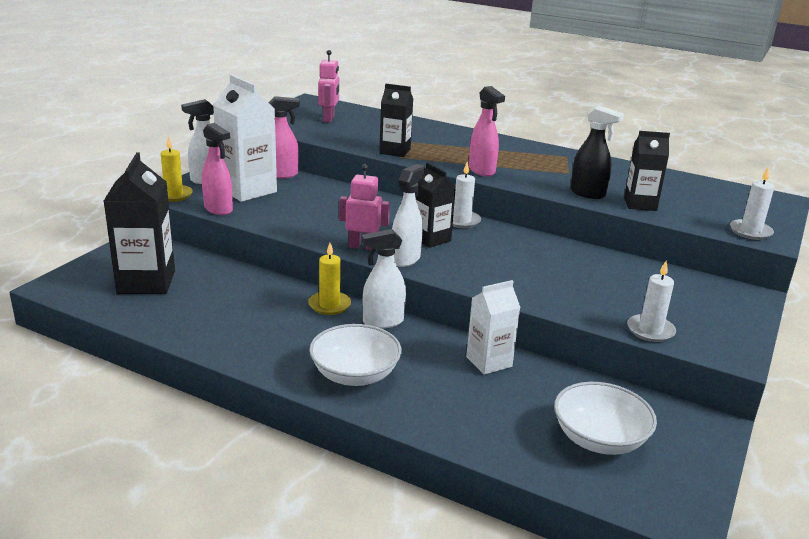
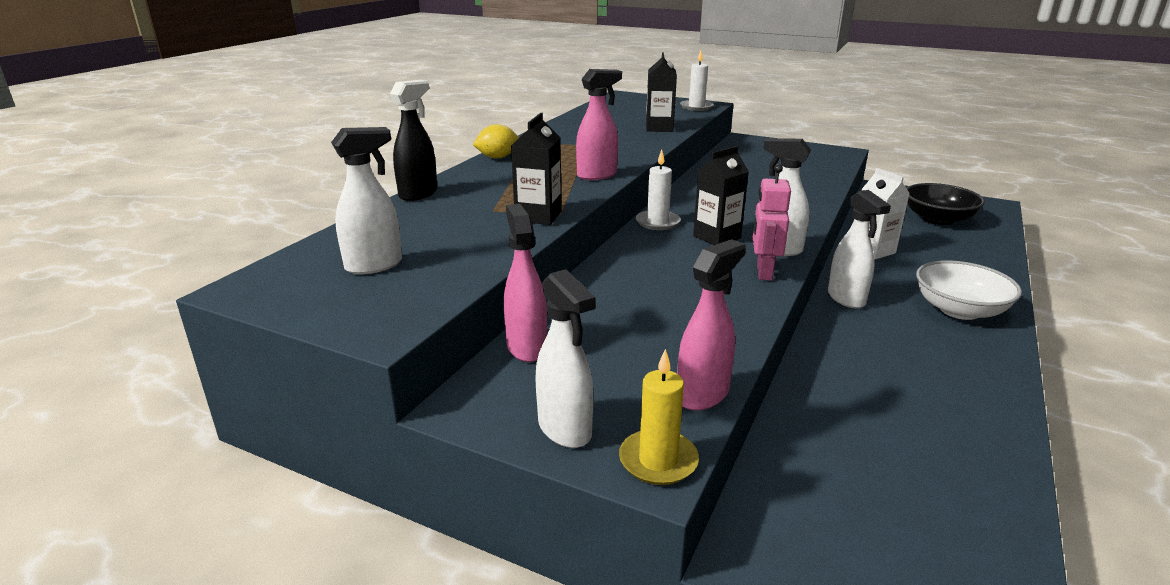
camera: 90 degrees left, 0 degrees up
(146, 282) = (893, 506): black carton -> none
(247, 190) = (607, 374): white carton -> none
(329, 119) = (374, 265): pink robot -> white spray bottle
(329, 305) = (835, 331): yellow candle -> none
(521, 144) = (497, 157): none -> yellow lemon
(588, 194) = (643, 141): black spray bottle -> black spray bottle (419, 194)
(599, 439) = (938, 219): white bowl -> black bowl
(650, 330) = (830, 168): white candle -> none

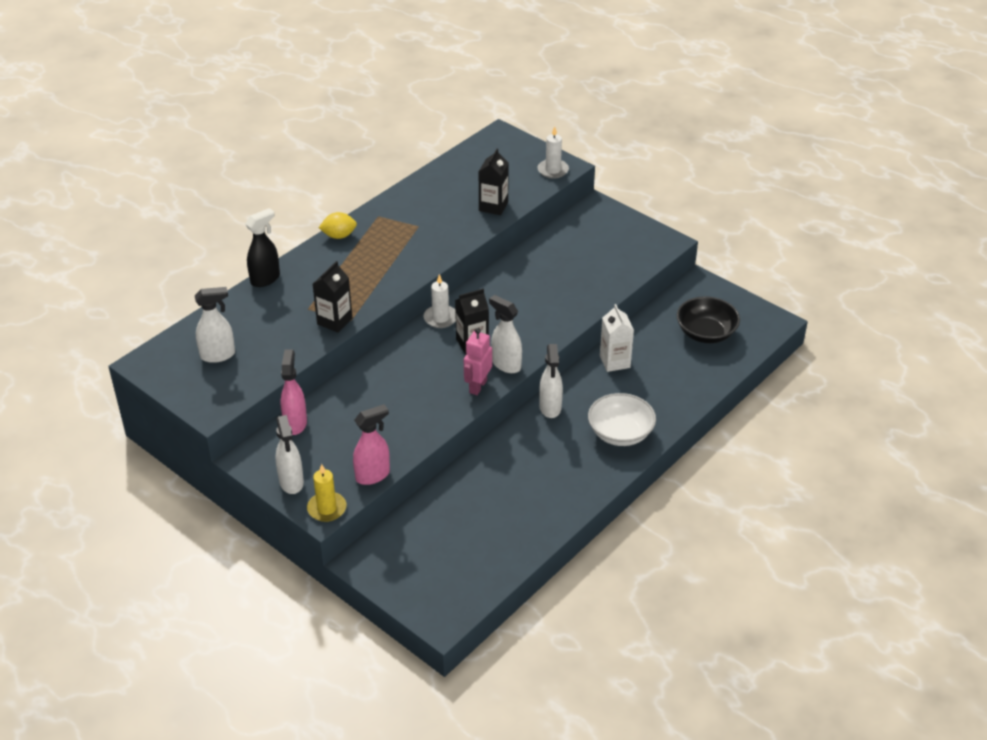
camera: 15 degrees right, 15 degrees up
(597, 175) = (400, 275): pink spray bottle -> none

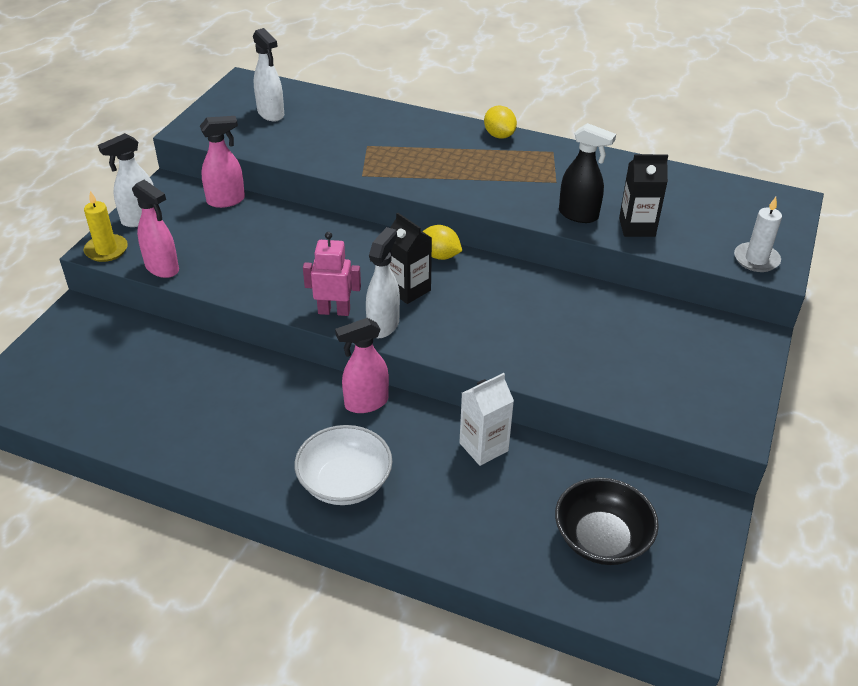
camera: 70 degrees right, 0 degrees up
(265, 279) = (399, 111): black spray bottle -> black spray bottle (579, 215)
(334, 321) = (355, 166): black carton -> none
(440, 318) = (440, 255): white candle -> yellow lemon
(550, 408) = (365, 403): white spray bottle -> pink spray bottle

